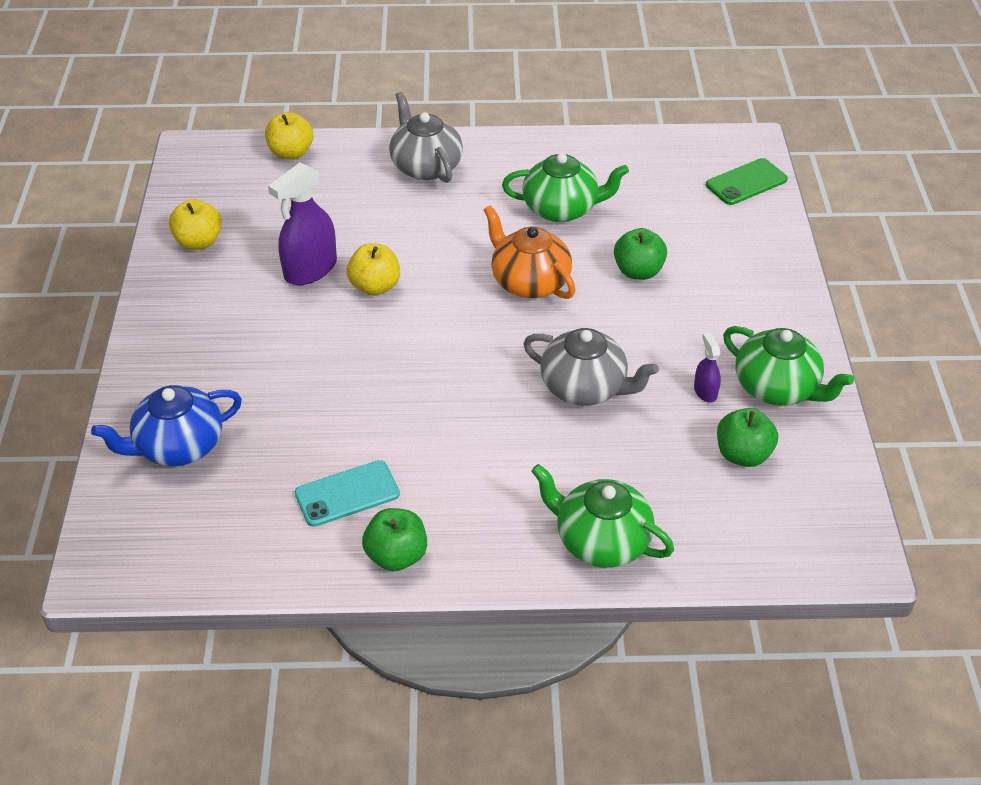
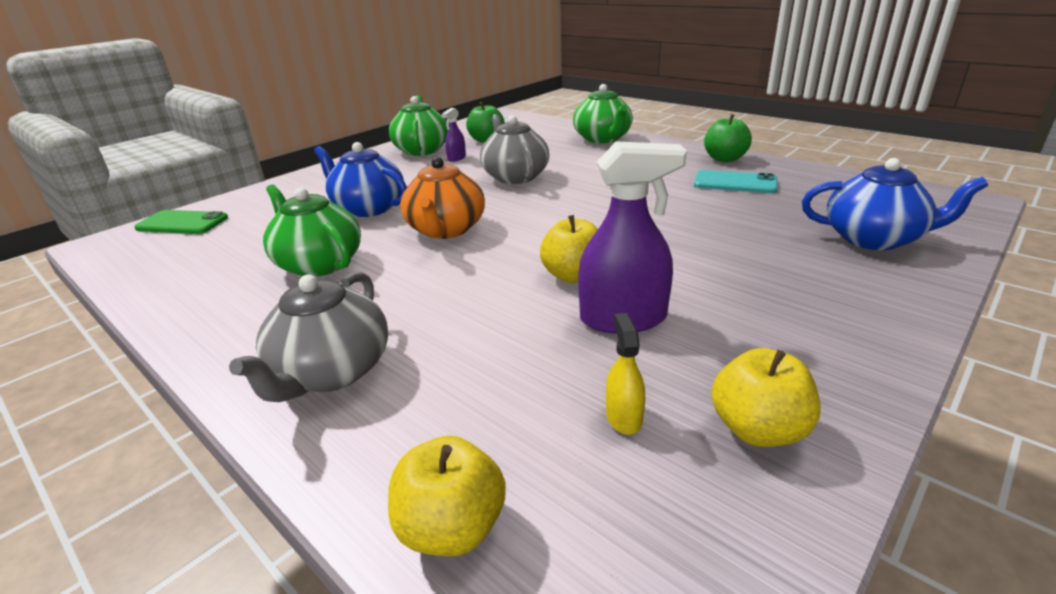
camera: 135 degrees left, 15 degrees down
(262, 218) = (623, 417): none -> yellow spray bottle
(638, 271) = (368, 208): green apple -> blue teapot

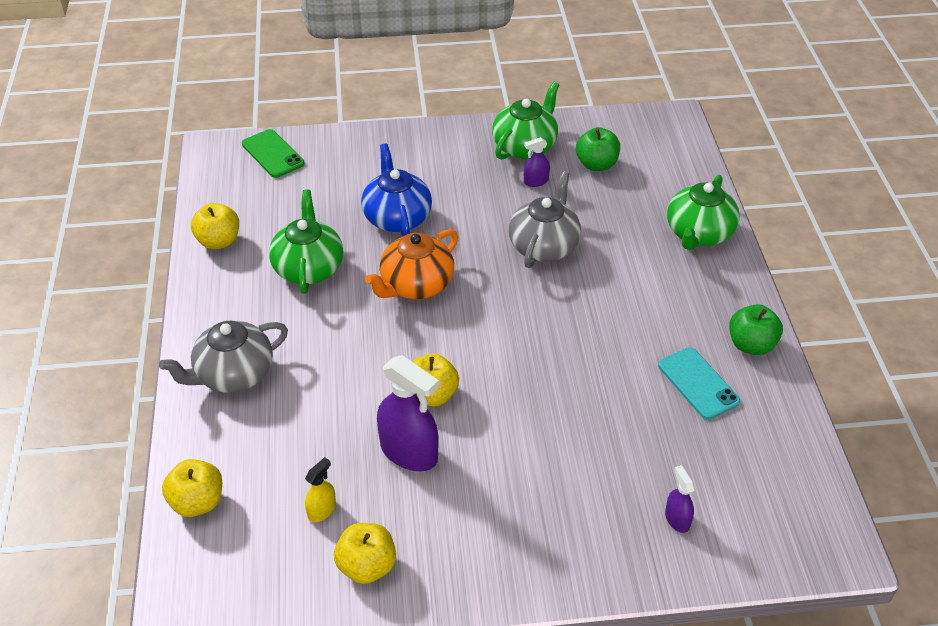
camera: 40 degrees right, 15 degrees up
(178, 291) = (219, 241): none -> yellow apple
(874, 239) = (677, 519): blue teapot -> purple spray bottle

